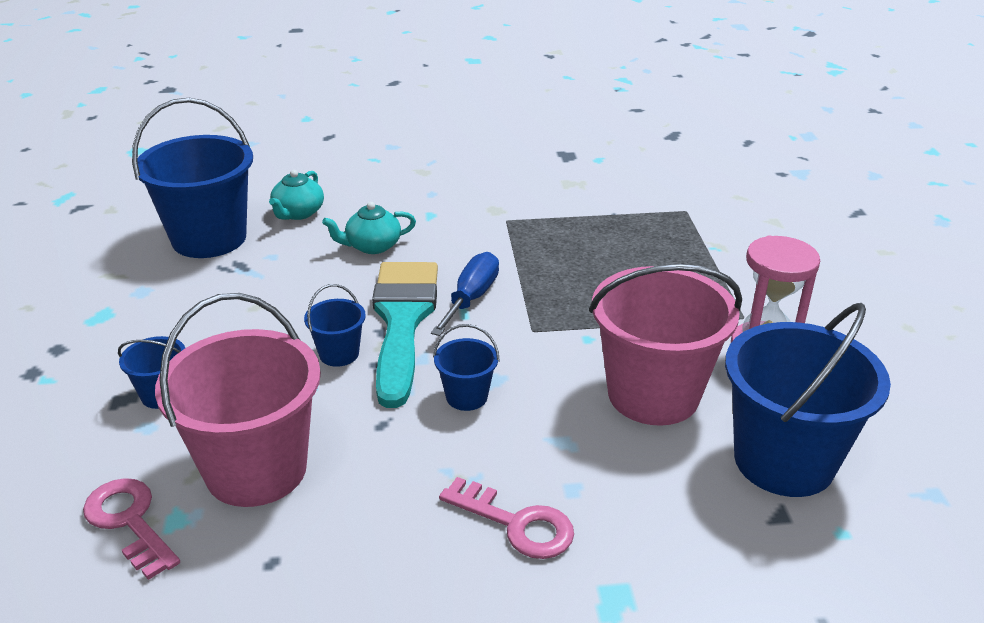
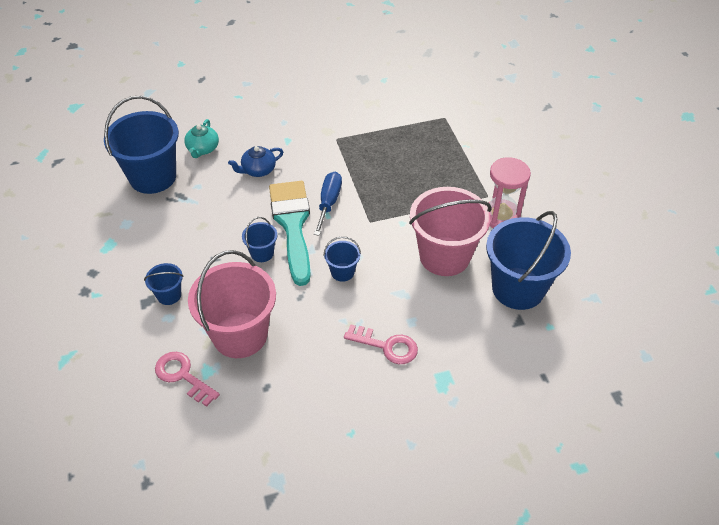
camera: 10 degrees left, 15 degrees up
(372, 246) = (258, 170): turquoise teapot -> blue teapot

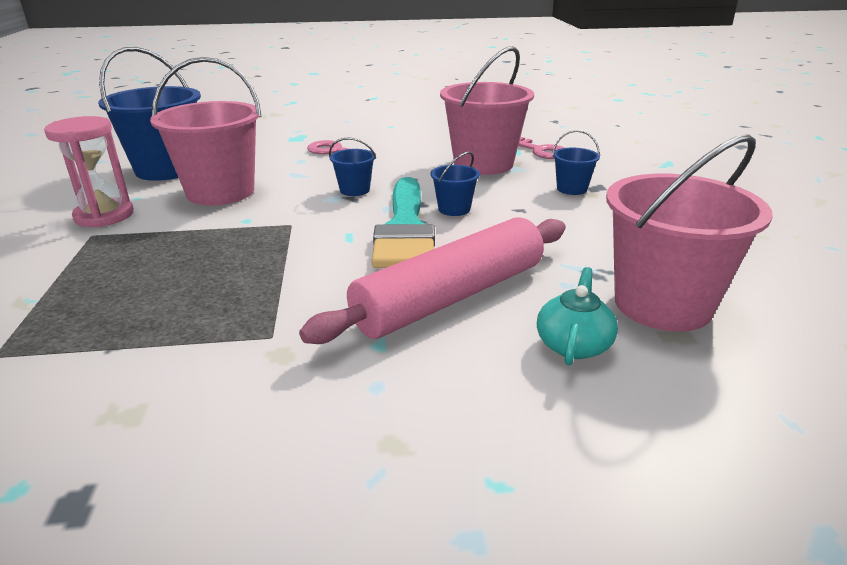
camera: 170 degrees left, 20 degrees down
(153, 177) = (662, 304): blue bucket -> pink bucket
(258, 170) = (451, 297): blue teapot -> pink rolling pin
(329, 202) = (339, 246): blue screwdriver -> none

